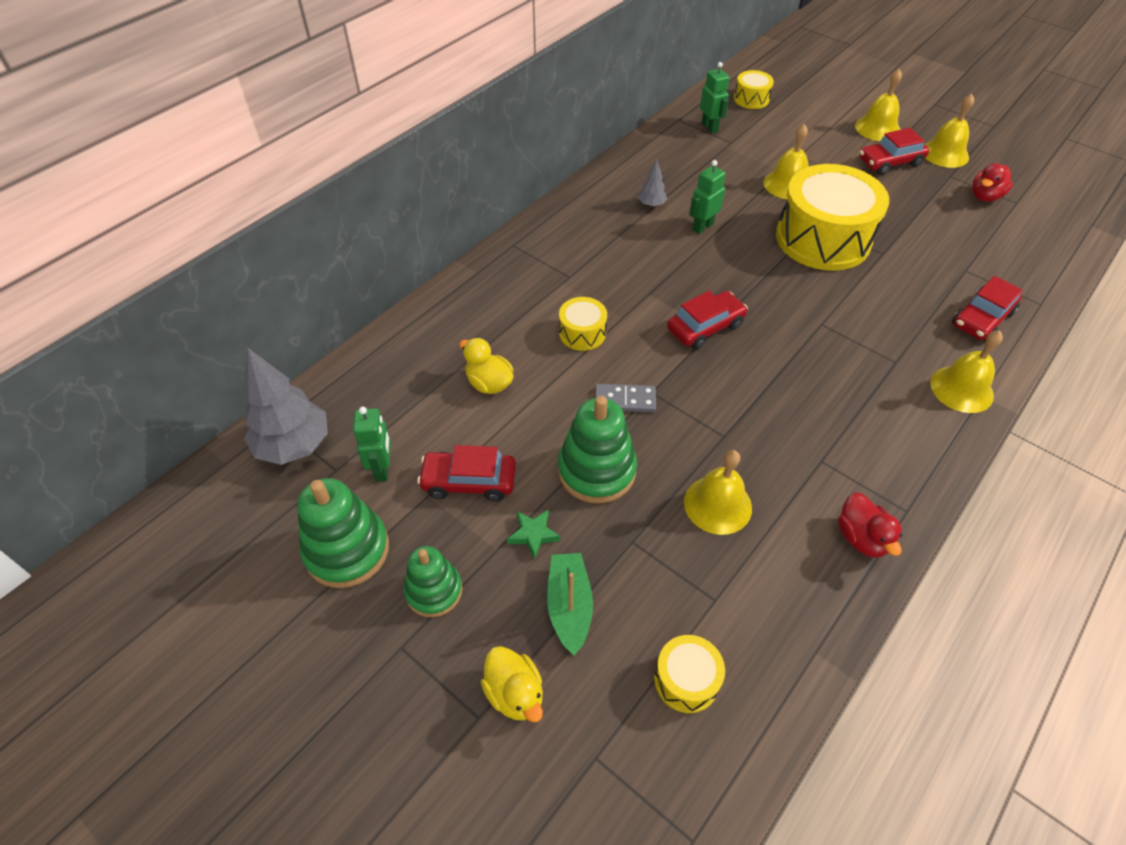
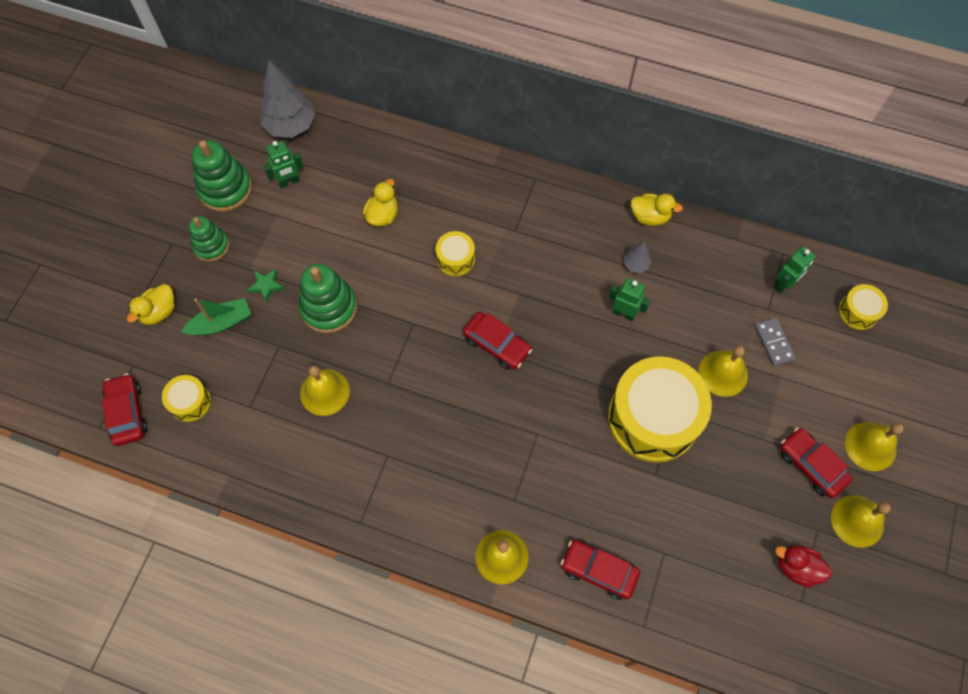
camera: 70 degrees right, 15 degrees up
(469, 481) = (295, 234): red car -> red car (127, 413)
(602, 181) = (650, 216): none -> yellow duck
(625, 400) = (398, 307): grey domino -> grey domino (773, 342)
(861, 538) = (325, 493): red duck -> none

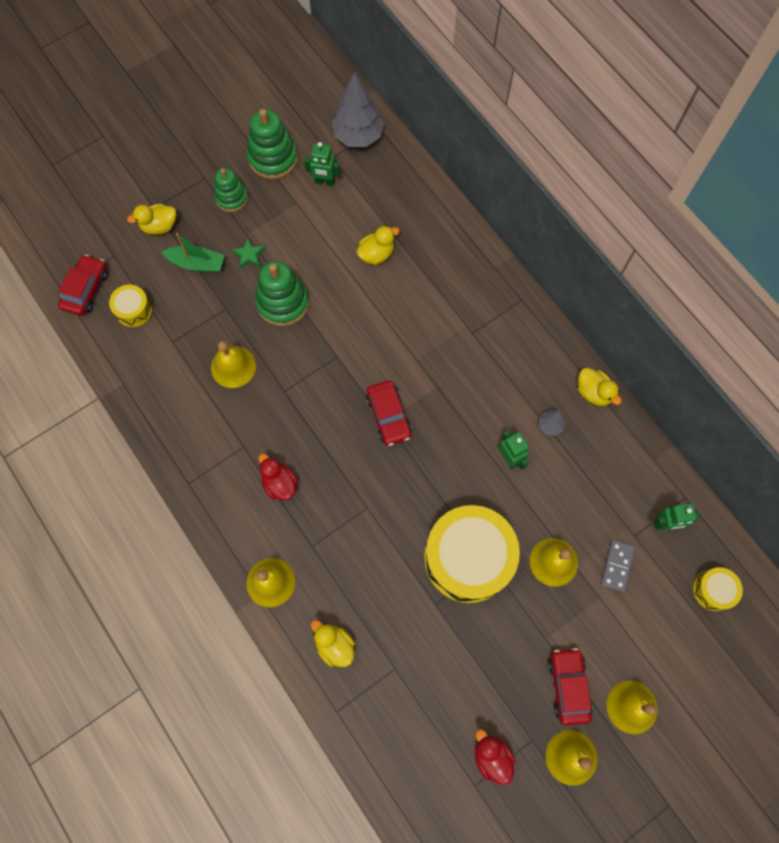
camera: 35 degrees right, 5 degrees up
(444, 465) = (279, 483): none -> red duck
(455, 259) = (407, 326): yellow drum -> none
(598, 571) = (334, 645): red car -> yellow duck

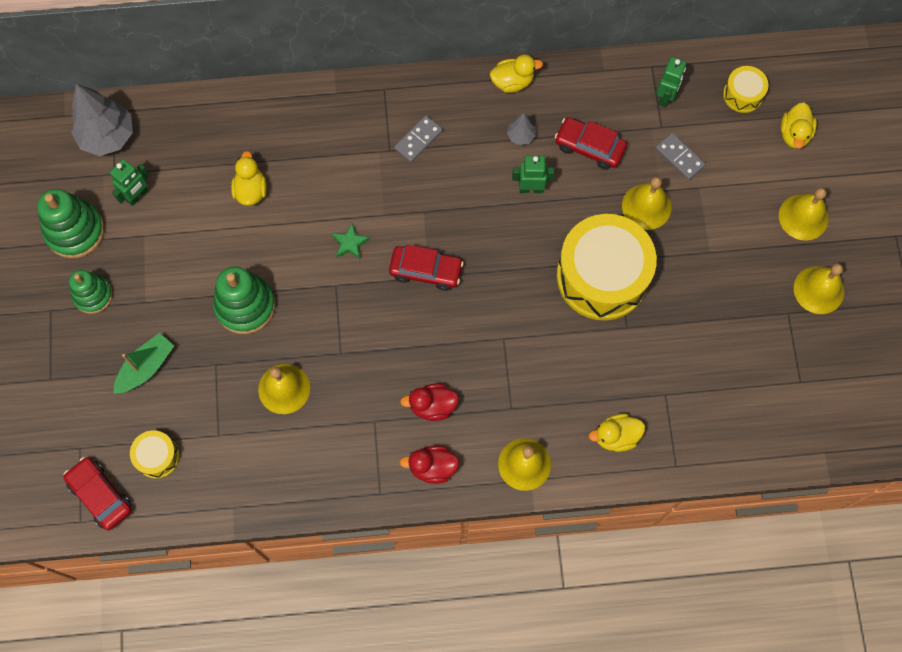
camera: 60 degrees left, 0 degrees up
(159, 226) = (76, 384): yellow duck -> yellow duck (794, 134)
(249, 255) = (171, 311): green star -> green star (350, 243)
(491, 756) = (784, 354): red duck -> red duck (432, 467)
(495, 349) = (418, 140): none -> grey domino
(568, 686) = (759, 258): red car -> red car (589, 147)

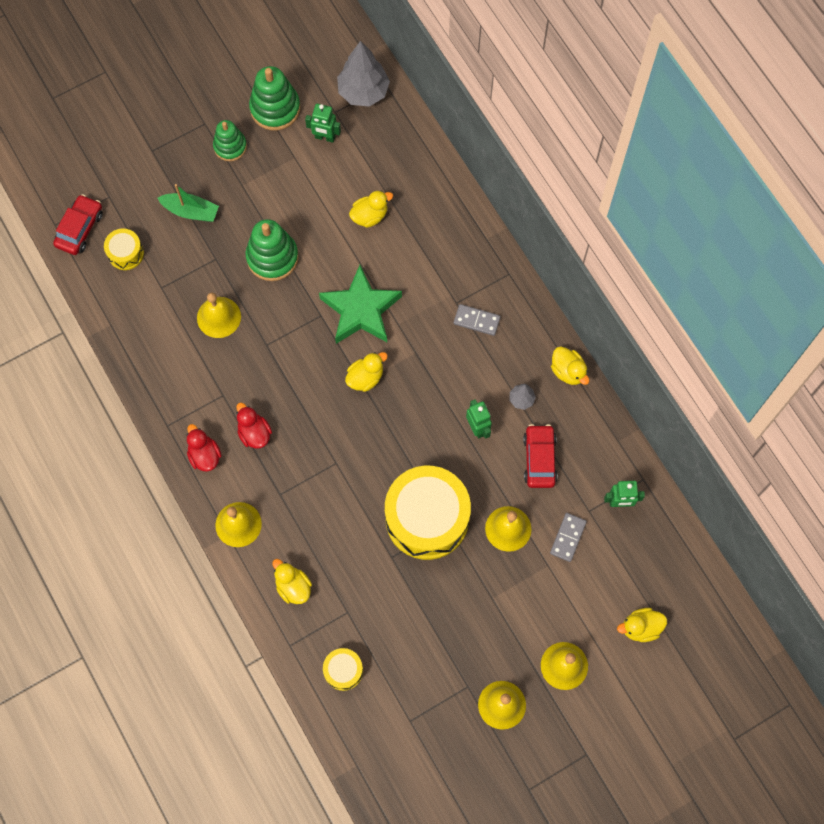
camera: 65 degrees right, 0 degrees up
(350, 243) = (361, 310): green star -> green star, size x2.48
(426, 270) = (365, 377): red car -> yellow duck
(742, 94) = (656, 567): yellow drum -> yellow drum (343, 670)

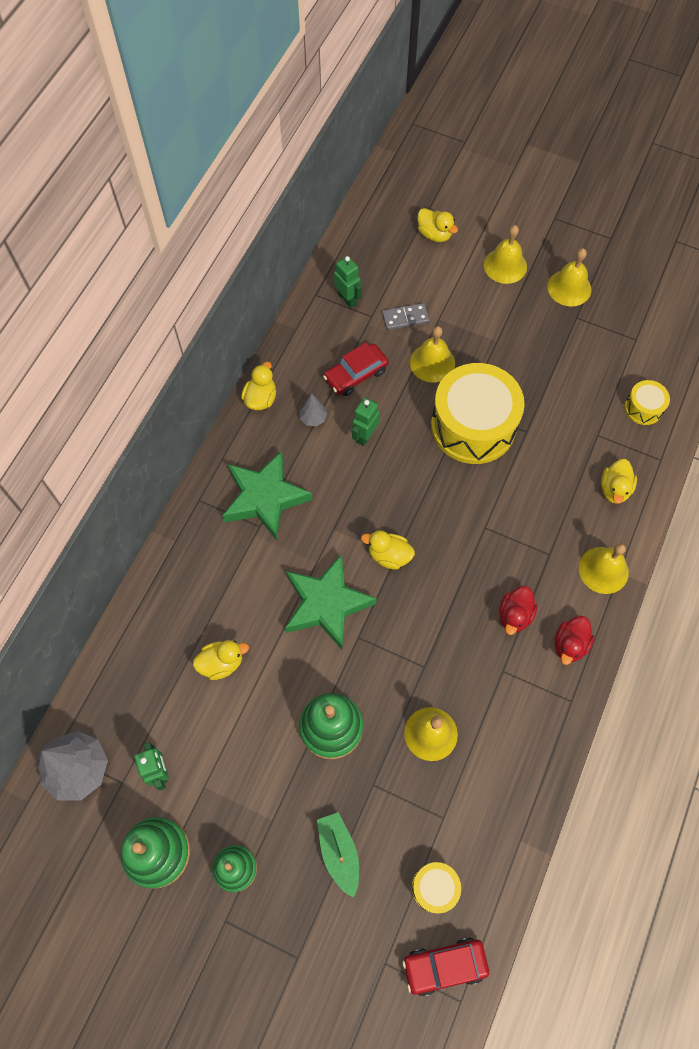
camera: 125 degrees left, 5 degrees down
(370, 216) = (221, 663): yellow duck -> yellow duck turned 135 degrees clockwise
(476, 321) = (265, 498): grey domino -> green star

